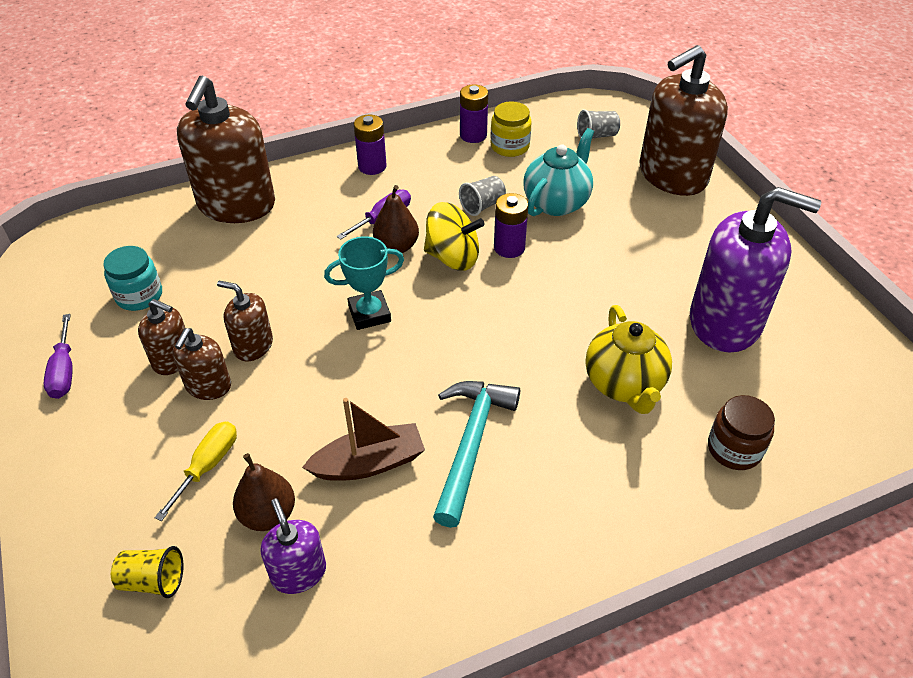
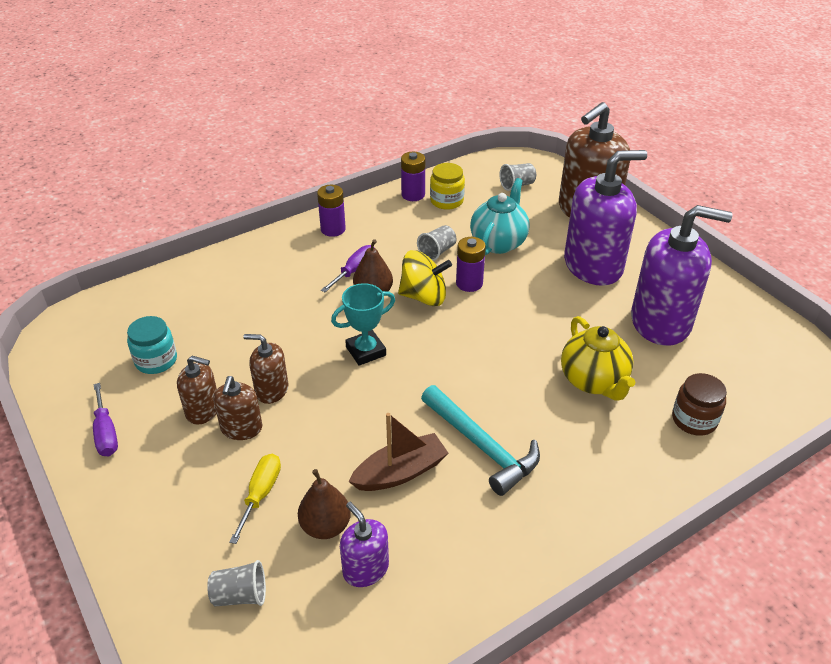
camera: 10 degrees left, 5 degrees down
(153, 581) = (240, 595): yellow cup -> grey cup
(236, 205) = (222, 274): brown soap dispenser -> none
(470, 445) = (481, 446): turquoise hammer -> turquoise hammer turned 135 degrees clockwise
(661, 243) = (593, 266): none -> purple soap dispenser

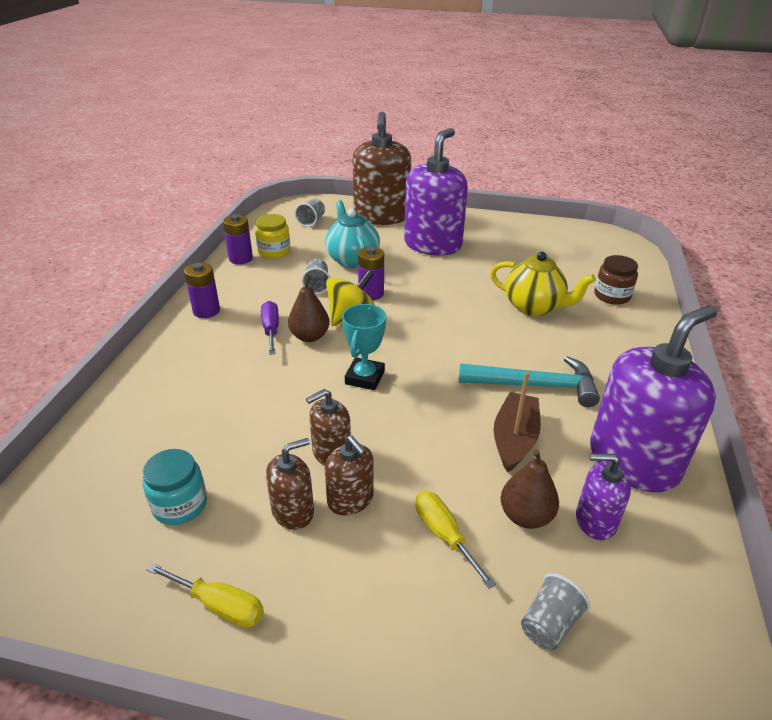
camera: 45 degrees left, 5 degrees down
(106, 433) = (219, 605): purple screwdriver -> yellow screwdriver
(661, 322) = (516, 255): purple soap dispenser -> purple soap dispenser (633, 461)

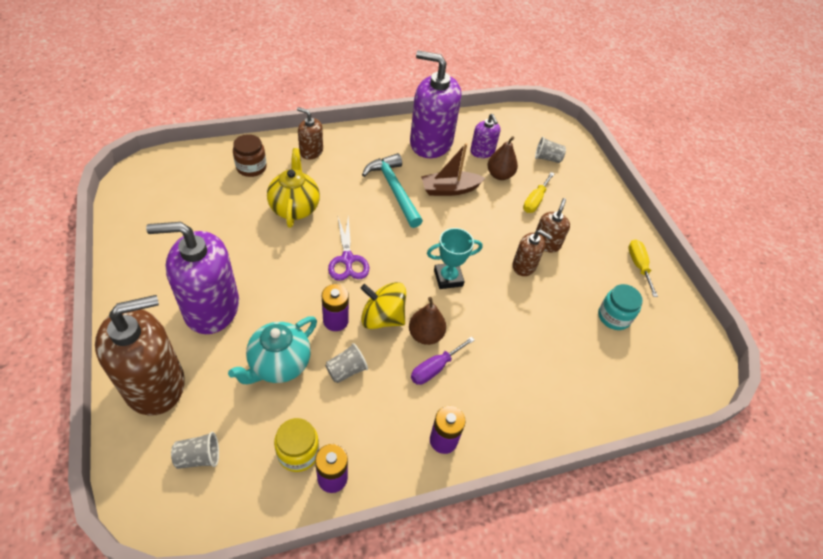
camera: 125 degrees left, 15 degrees up
(293, 511) = (573, 264): brown soap dispenser -> brown soap dispenser (311, 151)
(439, 319) = (347, 260): none -> purple scissors

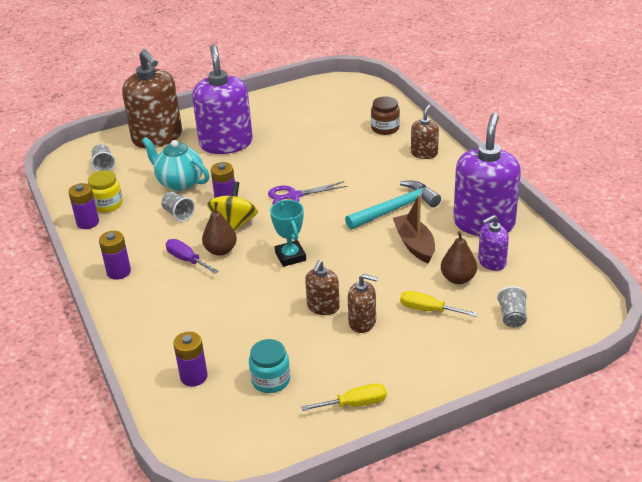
camera: 90 degrees right, 15 degrees down
(294, 207) = (345, 158): yellow teapot -> none
(610, 375) = (194, 376): none -> purple battery

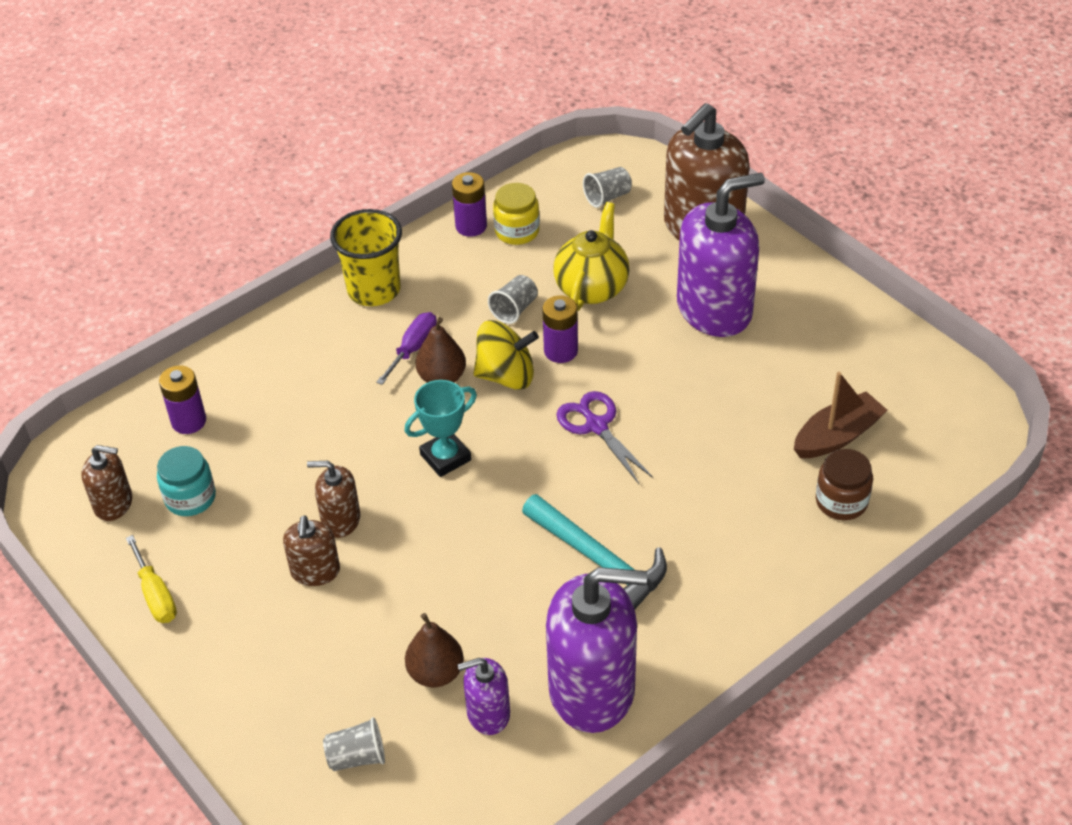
camera: 75 degrees right, 10 degrees up
(119, 272) = (374, 290): purple battery -> yellow cup
(179, 182) = (592, 287): turquoise teapot -> yellow teapot
(414, 244) = (510, 602): brown boat -> brown boat (837, 436)
(424, 153) = (779, 572): brown soap dispenser -> brown soap dispenser (113, 504)
(428, 310) = (355, 645): yellow screwdriver -> none
(491, 262) = (488, 713): purple soap dispenser -> purple soap dispenser turned 60 degrees counterclockwise

